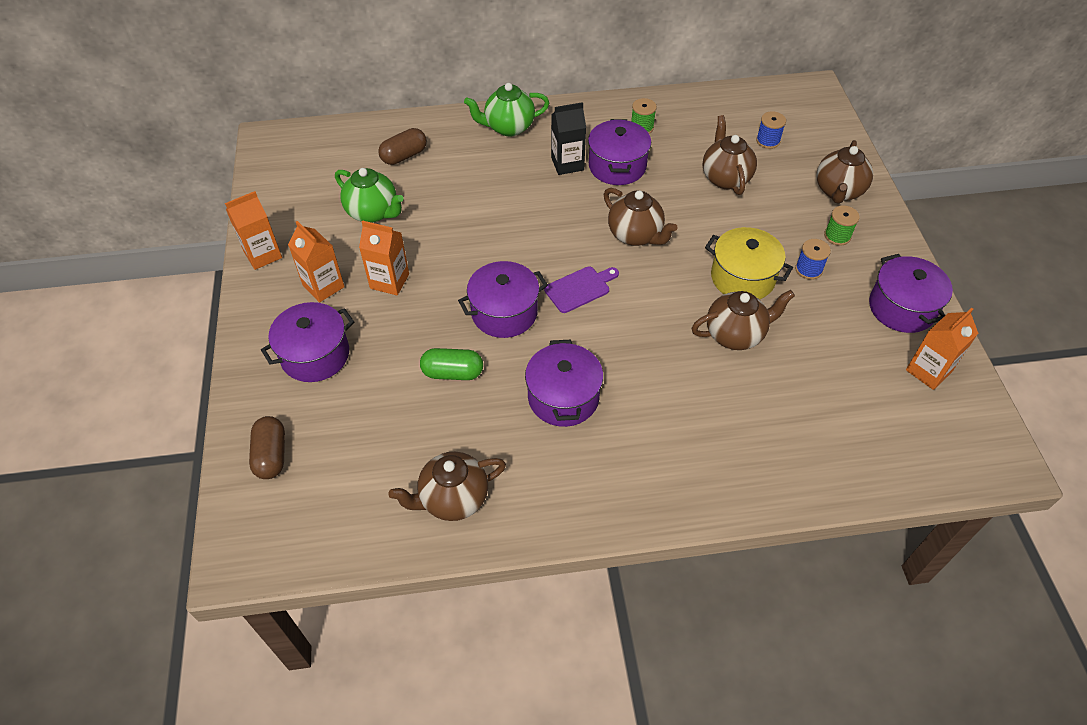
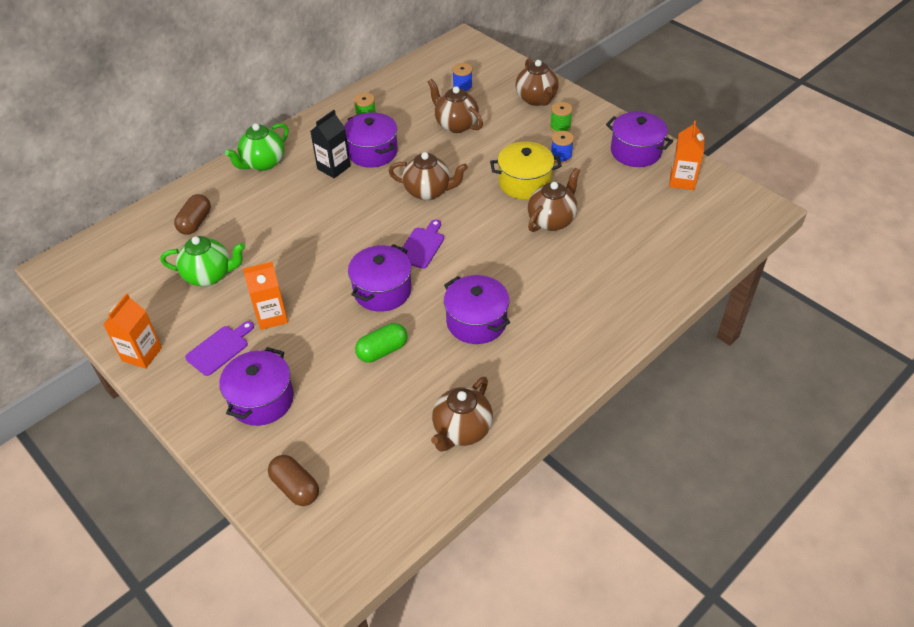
camera: 35 degrees left, 5 degrees down
(323, 286) = (219, 348): orange carton -> purple cutting board

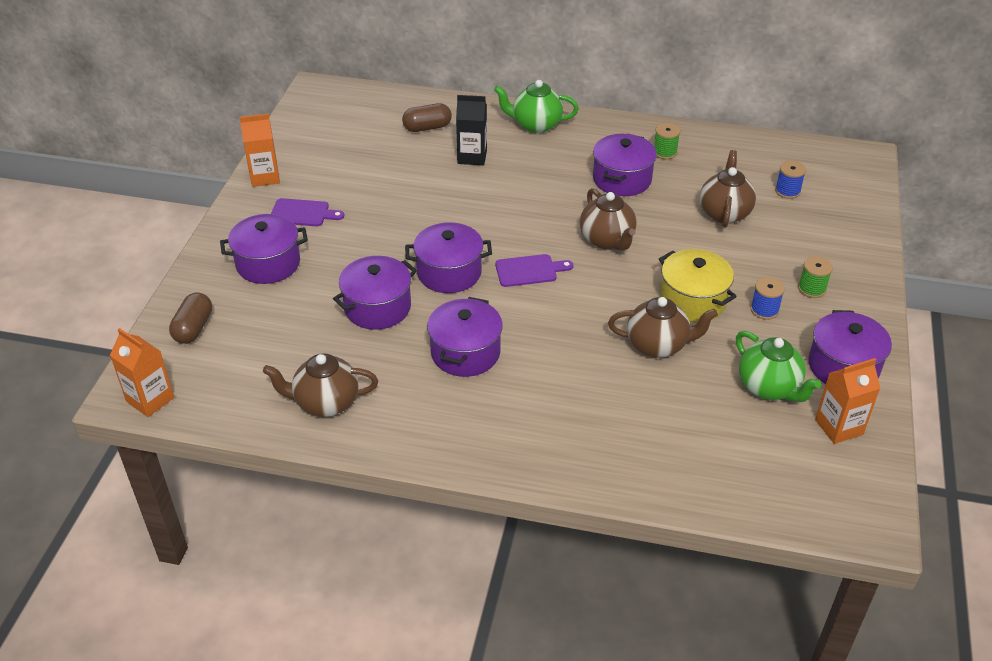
camera: 55 degrees right, 5 degrees down
(209, 275) = (376, 166): green teapot -> green teapot (769, 388)
(271, 316) = (361, 223): orange carton -> orange carton (150, 399)
(333, 167) = (575, 167): black carton -> black carton (472, 157)
(382, 351) = (377, 307): green capsule -> purple pot
(536, 99) = (836, 251): brown teapot -> none

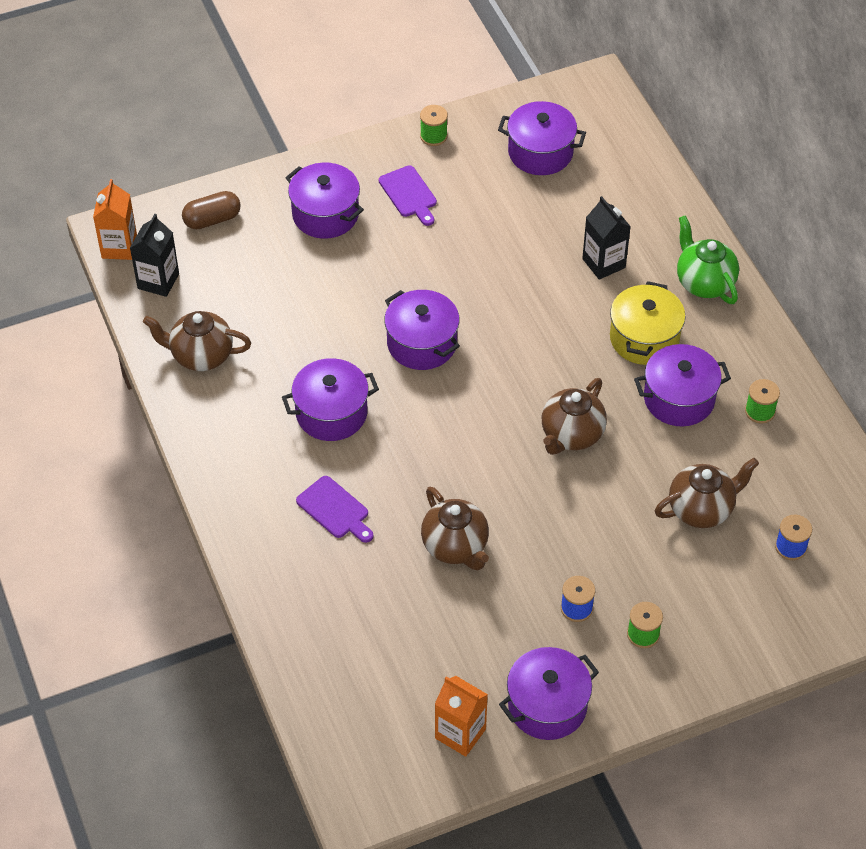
camera: 55 degrees right, 10 degrees up
(216, 392) = (158, 281): none -> black carton
(265, 177) = (433, 136): orange carton -> green spool
(325, 403) = (201, 356): brown teapot -> brown teapot turned 45 degrees counterclockwise
(377, 307) = (335, 321): purple pot -> purple pot (540, 152)
(427, 127) = (617, 203): brown capsule -> none
(529, 270) = (475, 399): purple cutting board -> purple cutting board (335, 509)
(692, 300) = (541, 544): yellow pot -> yellow pot (644, 338)
(769, 388) = (469, 658): green teapot -> none

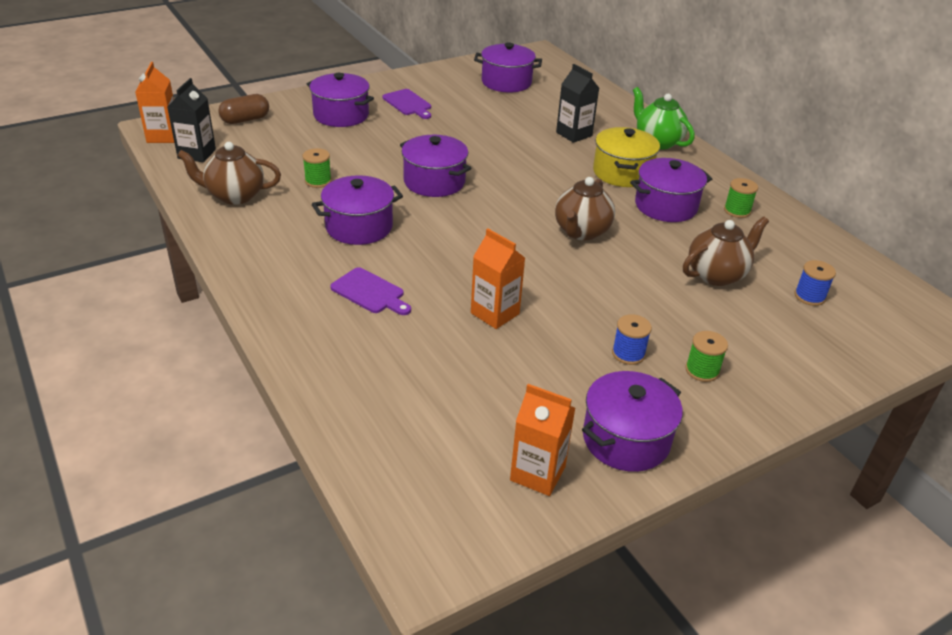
camera: 10 degrees left, 15 degrees down
(433, 136) = (422, 76): green spool -> green spool (318, 181)
(455, 547) = (495, 313): brown teapot -> orange carton

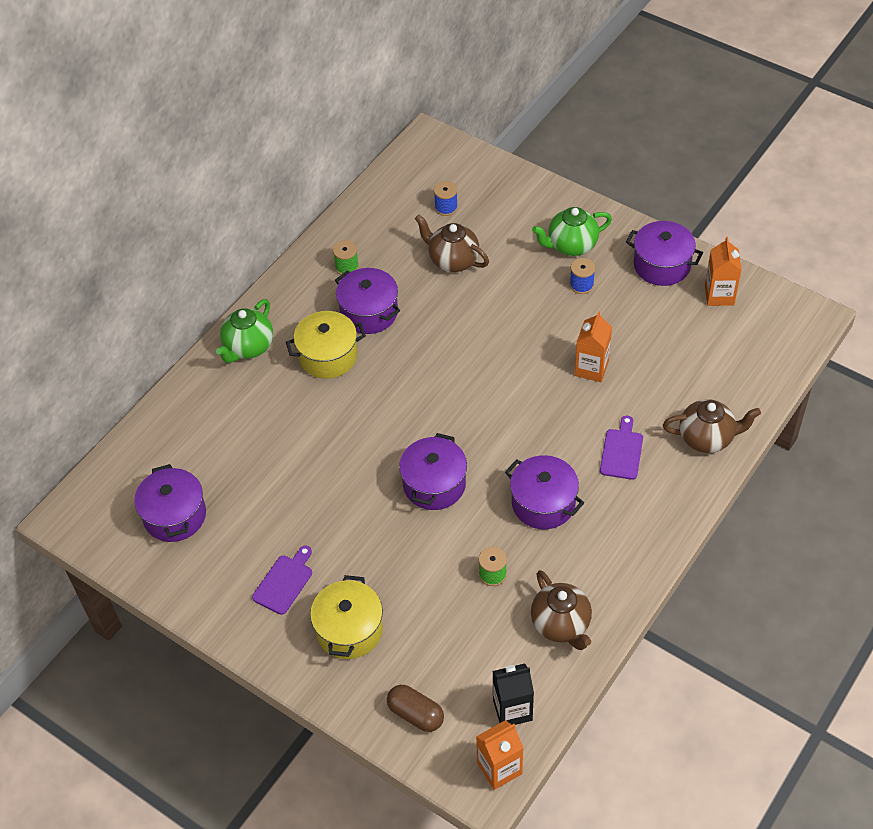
camera: 110 degrees left, 15 degrees up
(341, 115) = (349, 630): purple pot -> yellow pot
(574, 134) = (270, 414): black carton -> none
(581, 232) = (447, 354): brown teapot -> brown teapot (707, 438)
(702, 370) = (571, 245): green spool -> green teapot

